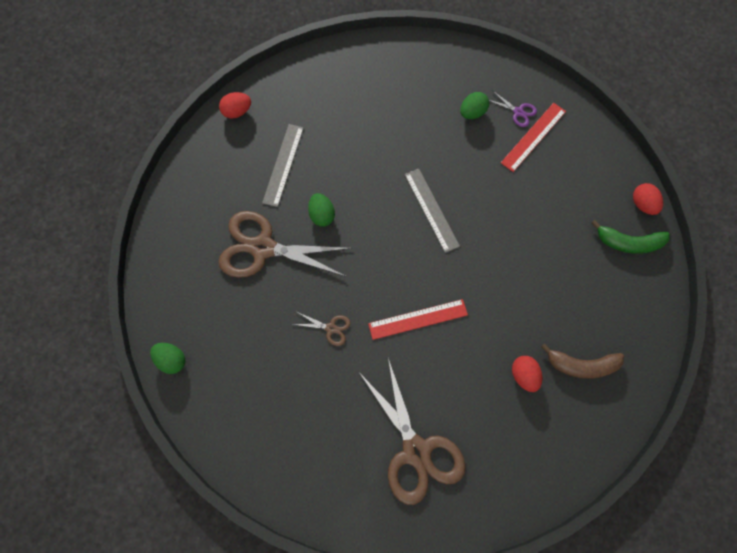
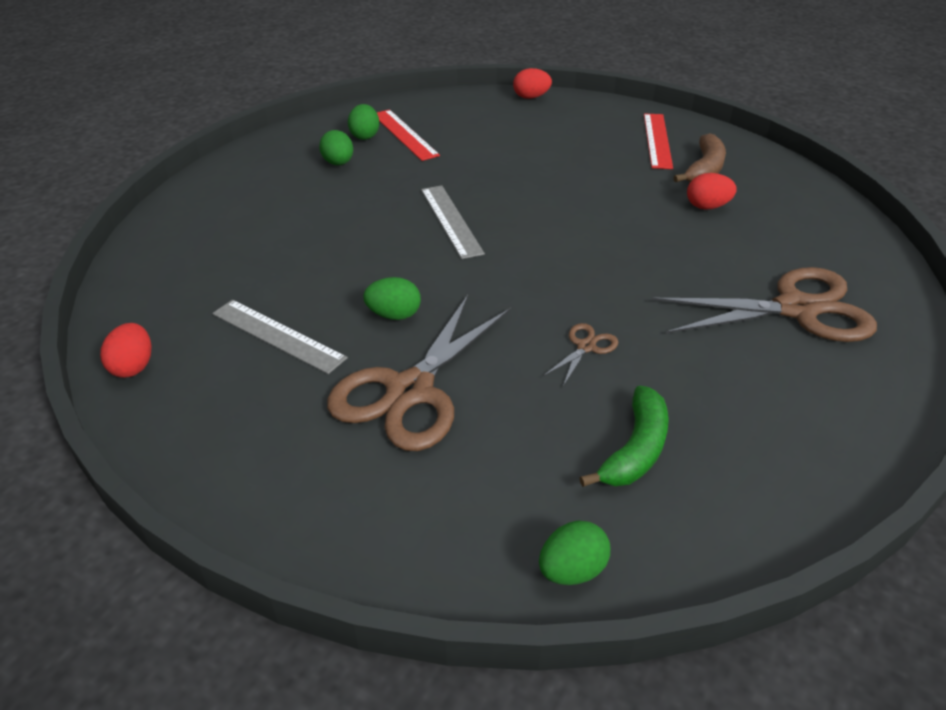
camera: 70 degrees left, 30 degrees down
(418, 319) = (603, 265): red ruler -> red ruler (657, 140)
(431, 210) = (451, 221): grey ruler -> grey ruler turned 75 degrees clockwise
(518, 112) = (365, 136): purple scissors -> green egg
(628, 242) = (570, 113): green banana -> green banana (635, 450)

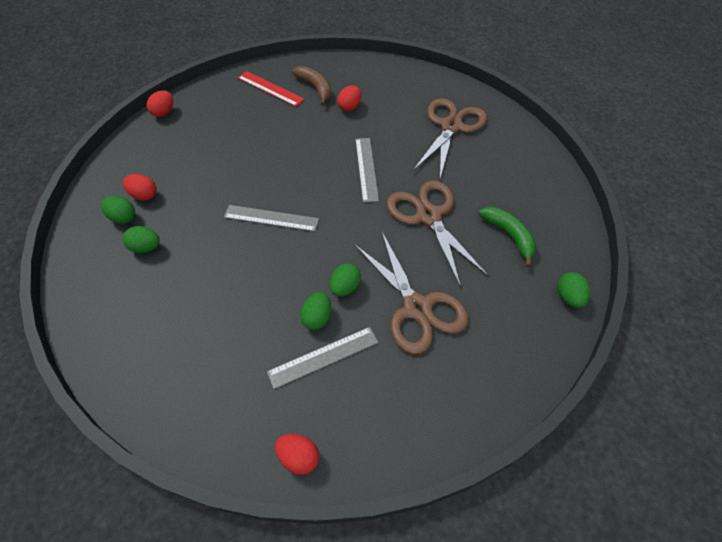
camera: 60 degrees left, 15 degrees up
(331, 310) = (317, 318): none -> green egg
(405, 134) = (144, 195): red ruler -> red egg
(586, 347) = (428, 216): brown scissors -> brown scissors, size x2.36
(611, 260) = (366, 169): none -> grey ruler

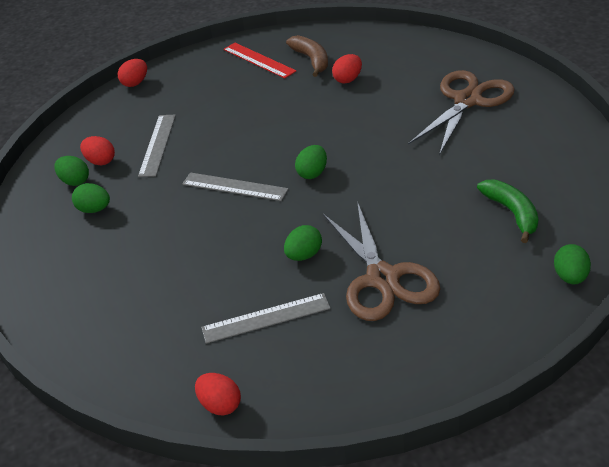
camera: 15 degrees right, 15 degrees down
(317, 318) = (266, 282): green egg -> green egg (312, 173)
(366, 169) = (354, 141): grey ruler -> grey ruler (157, 145)
(428, 216) = (418, 190): brown scissors -> none

